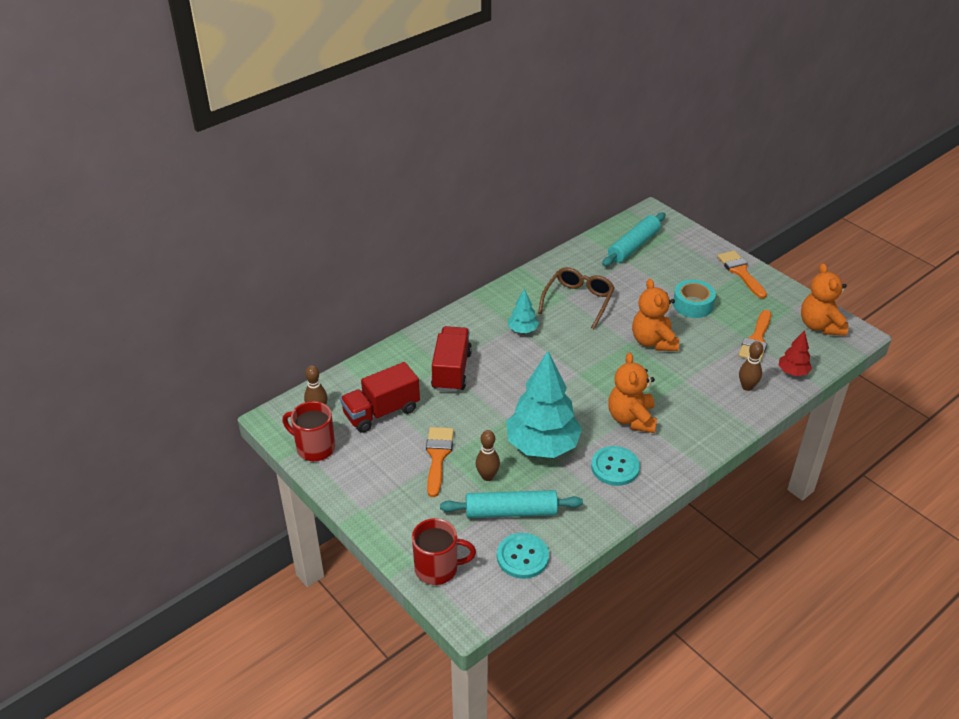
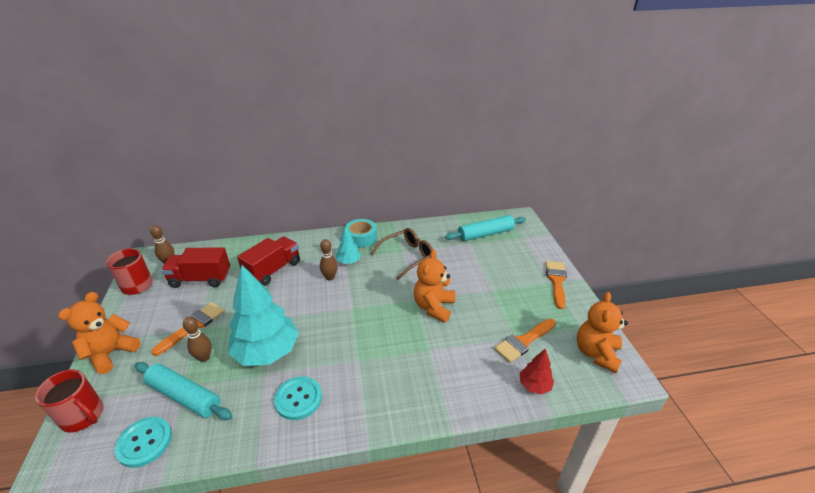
camera: 30 degrees right, 5 degrees down
(631, 419) = (354, 362): orange teddy bear -> orange teddy bear (111, 353)
(693, 305) = (493, 291): turquoise tape -> turquoise tape (361, 238)
(747, 387) = (479, 380): brown bowling pin -> brown bowling pin (330, 277)

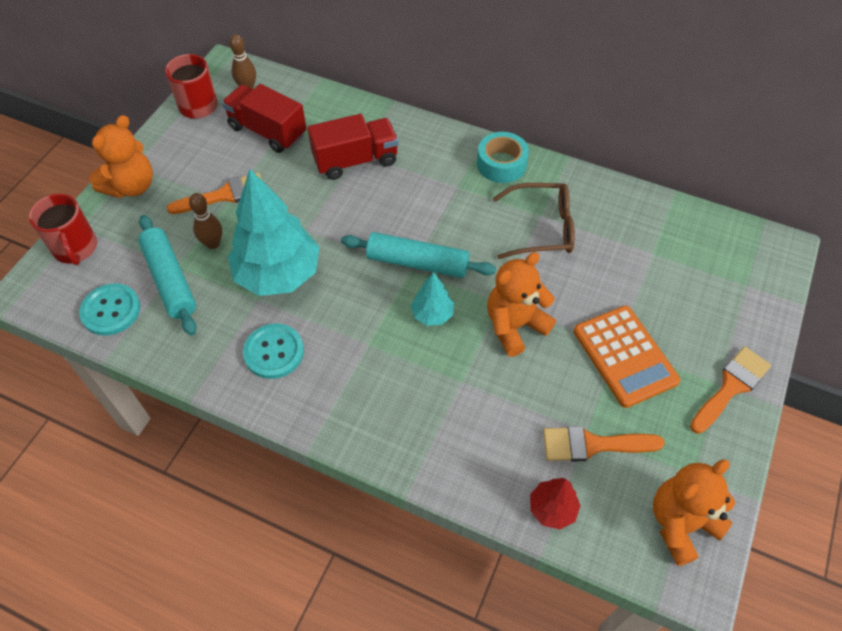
camera: 35 degrees right, 20 degrees up
(111, 353) = (131, 186): orange teddy bear -> orange teddy bear turned 150 degrees clockwise
(330, 277) = (416, 208): brown bowling pin -> none
(348, 261) = (457, 195): turquoise tree -> turquoise tree (432, 314)
(485, 234) = (692, 249): turquoise rolling pin -> turquoise rolling pin (417, 262)
(499, 293) = (624, 356): none -> orange calculator

